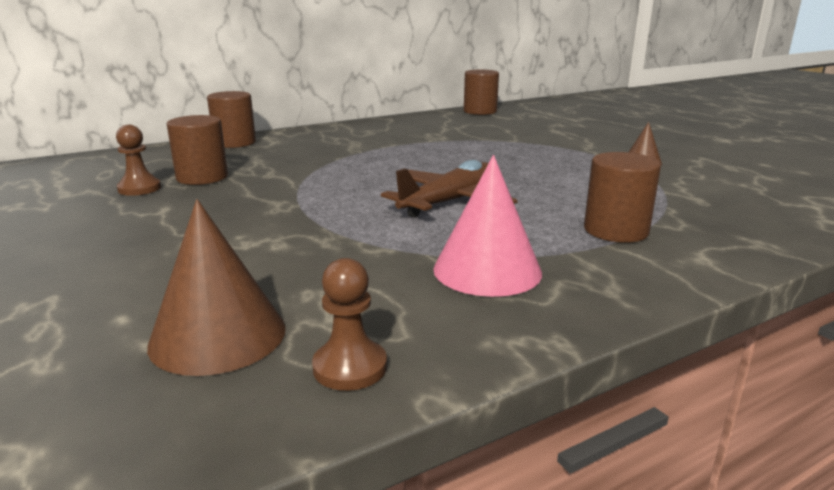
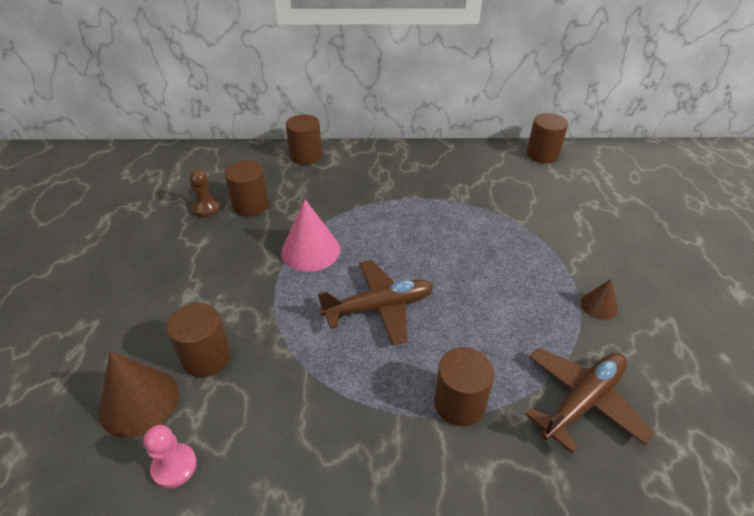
camera: 30 degrees right, 20 degrees up
(280, 278) = (206, 357): none -> brown cylinder
(350, 367) = (174, 466): brown pawn -> pink pawn
(487, 270) = (324, 409): pink cone -> pink cone (310, 250)
(710, 204) = (582, 401): none -> brown plane

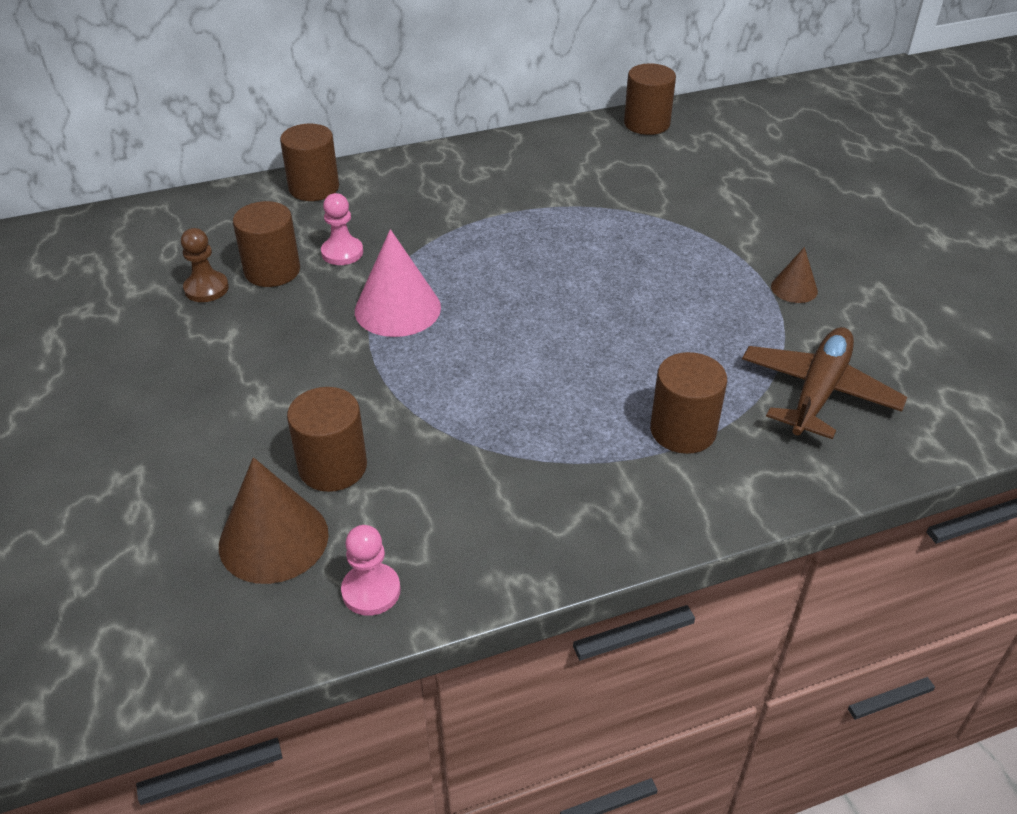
camera: 20 degrees left, 0 degrees up
(298, 202) = (342, 252): none -> pink pawn
(379, 307) = (530, 354): brown plane -> none

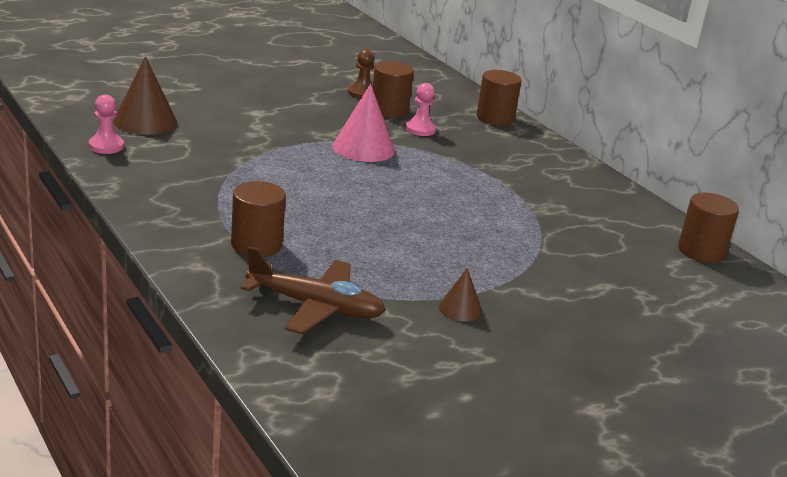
camera: 75 degrees right, 15 degrees down
(332, 467) = (204, 133): brown cylinder -> none

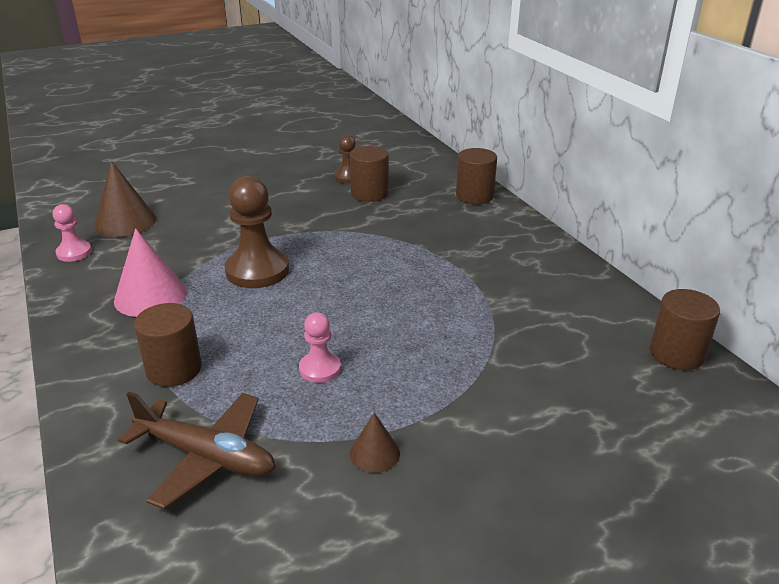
camera: 10 degrees right, 5 degrees up
(302, 171) = (257, 270): none -> brown pawn
(363, 148) = (330, 239): pink cone -> pink cone (150, 296)
(420, 129) = (394, 214): pink pawn -> pink pawn (320, 369)

